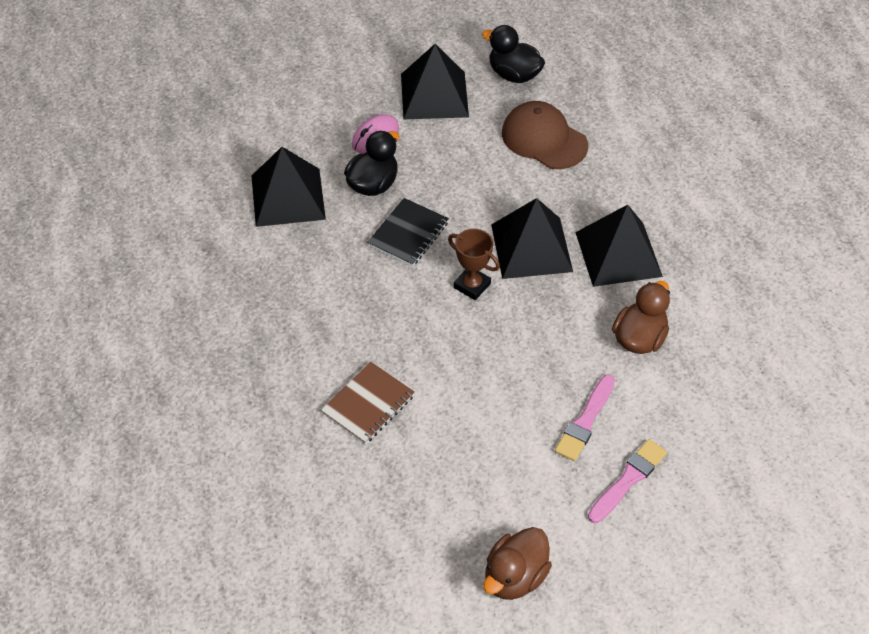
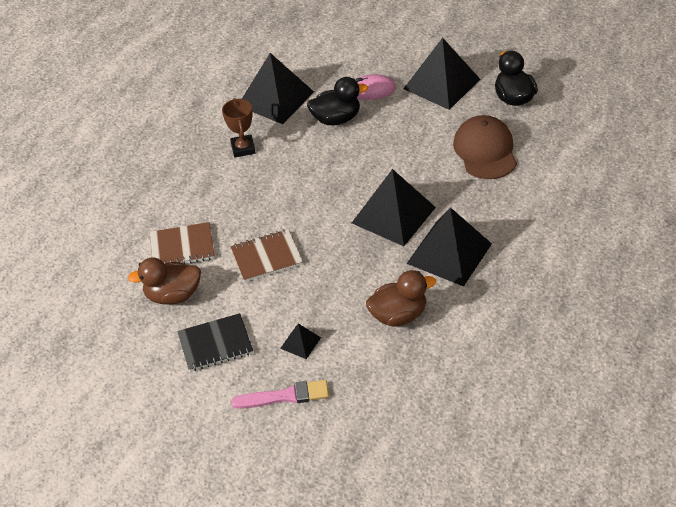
camera: 45 degrees right, 5 degrees down
(408, 234) = (323, 161): black notebook -> black notebook (215, 344)
(462, 361) = (266, 257): none -> brown notebook
(472, 285) = (326, 215): brown trophy -> brown trophy (243, 148)
(514, 577) = (149, 403): brown duck -> brown duck (173, 295)
(585, 421) = (300, 342): pink brush -> black pyramid

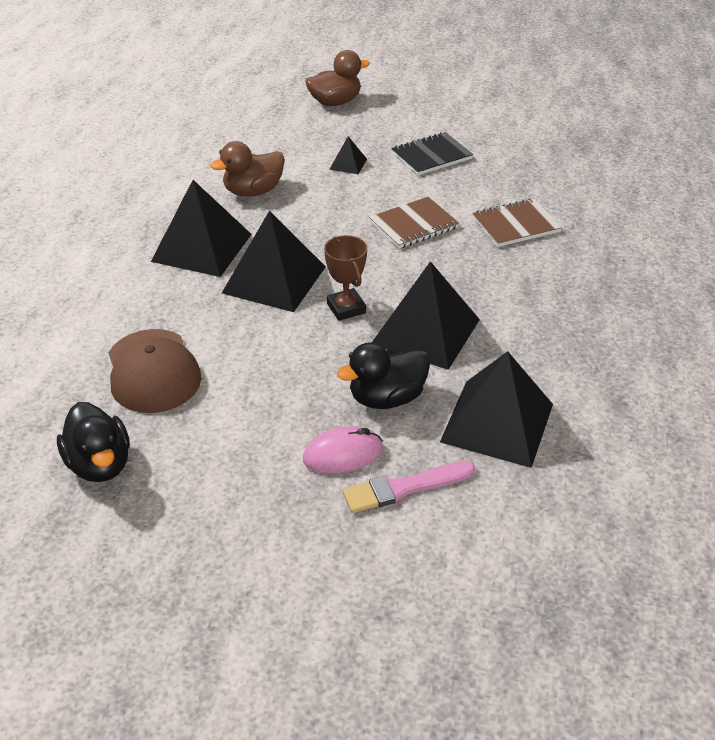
camera: 165 degrees right, 5 degrees down
(173, 295) = (498, 185): brown duck -> brown duck (335, 102)
(243, 148) = (507, 340): brown trophy -> brown trophy (346, 308)
(285, 396) = (349, 131): pink brush -> pink brush (404, 488)
(442, 84) = (223, 479): black pyramid -> black pyramid (425, 331)

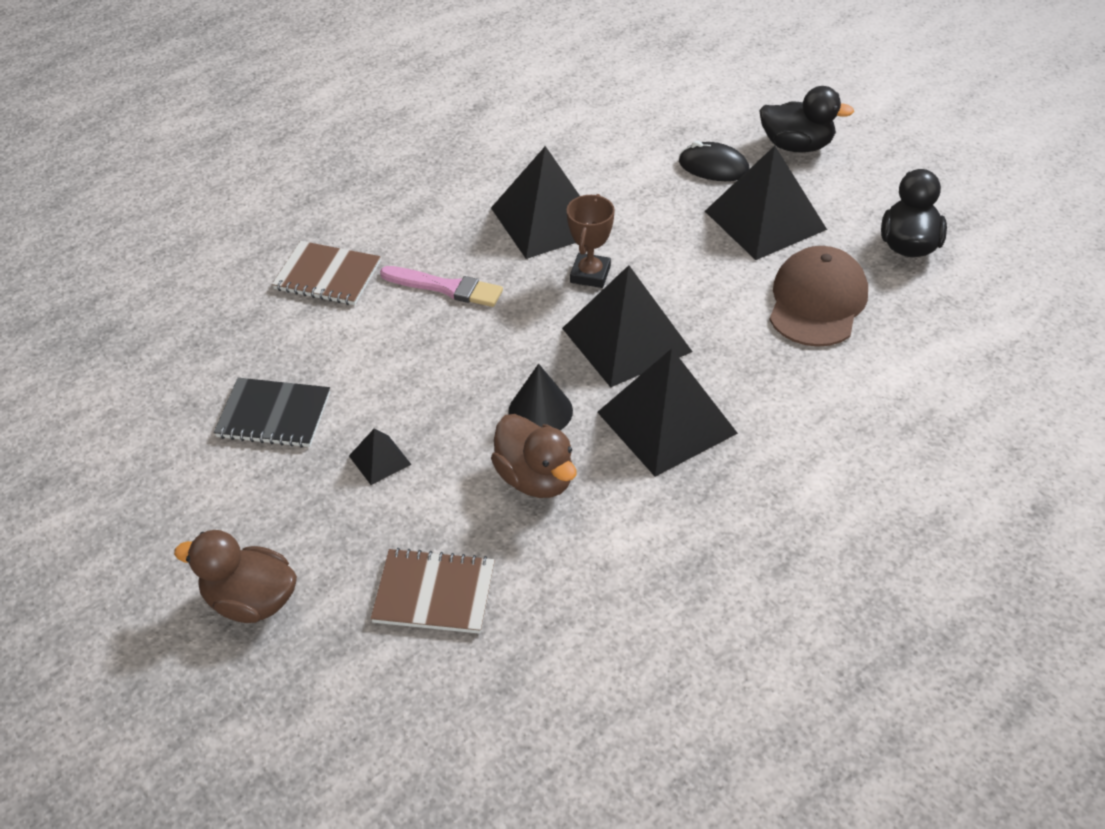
camera: 140 degrees left, 5 degrees up
(253, 191) = (535, 478): brown duck -> brown duck turned 45 degrees clockwise
(286, 220) = (540, 411): none -> black cone
(343, 454) = (713, 167): pink mouse -> black mouse
(386, 398) = (640, 187): black duck -> black duck (797, 146)
(404, 488) = (692, 129): pink brush -> pink brush (446, 287)
(413, 225) = (420, 329): brown notebook -> brown notebook (434, 593)
(497, 422) = (580, 135): black pyramid -> black pyramid (765, 220)

